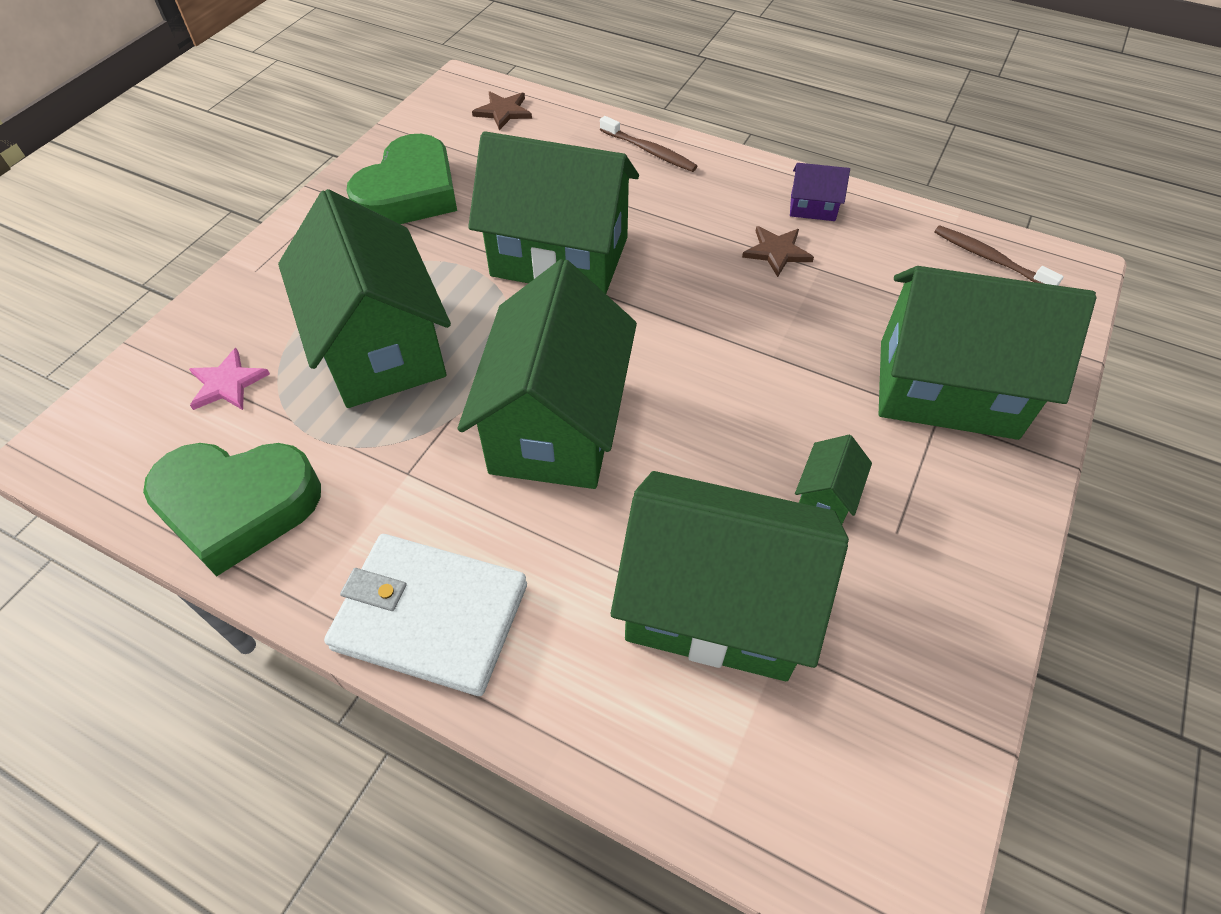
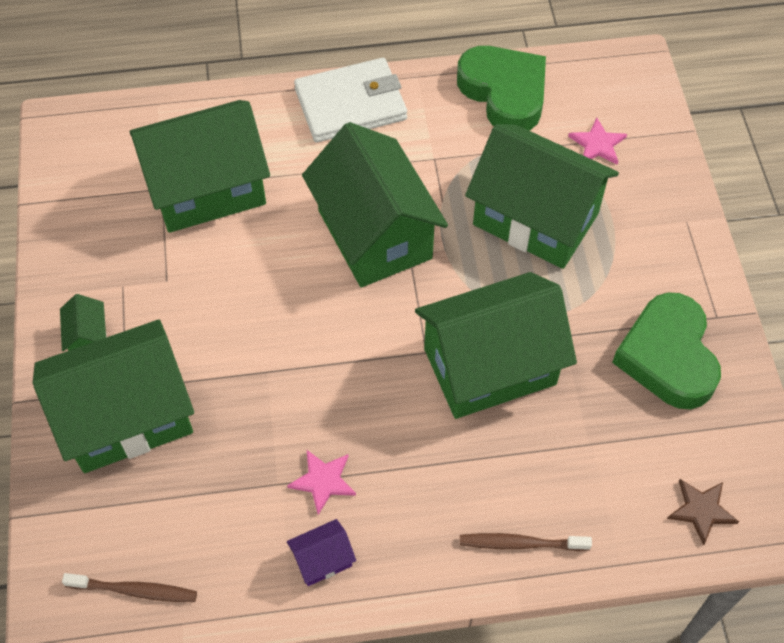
camera: 145 degrees right, 5 degrees up
(237, 506) = (504, 93): green heart -> green heart turned 90 degrees clockwise
(777, 252) = (323, 481): brown star -> pink star
(826, 496) = (176, 284): green house -> green house (88, 338)

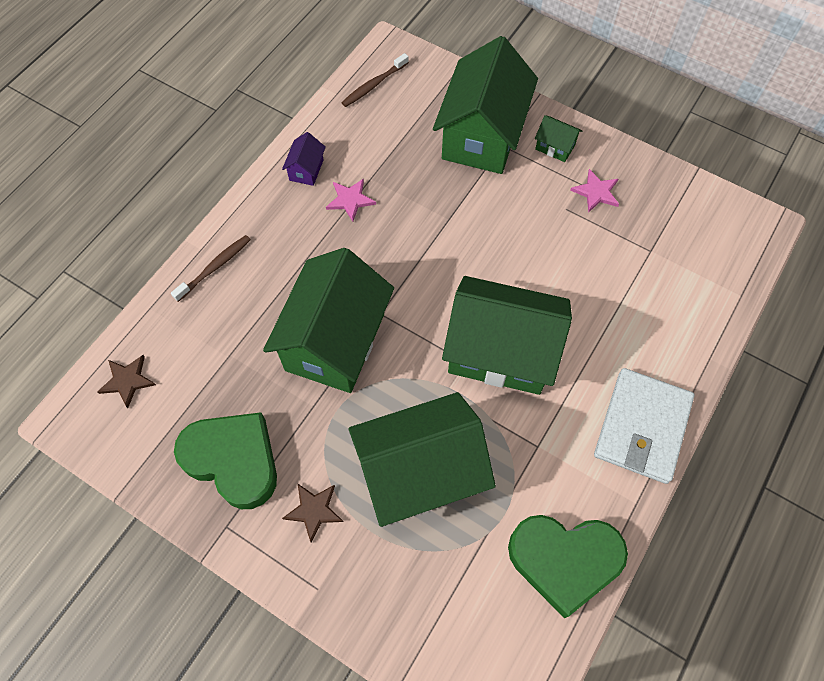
camera: 130 degrees right, 5 degrees up
(207, 189) = (628, 276): green house -> none
(597, 144) = (449, 590): pink star -> pink star (596, 192)
(639, 267) = (314, 510): none -> brown star

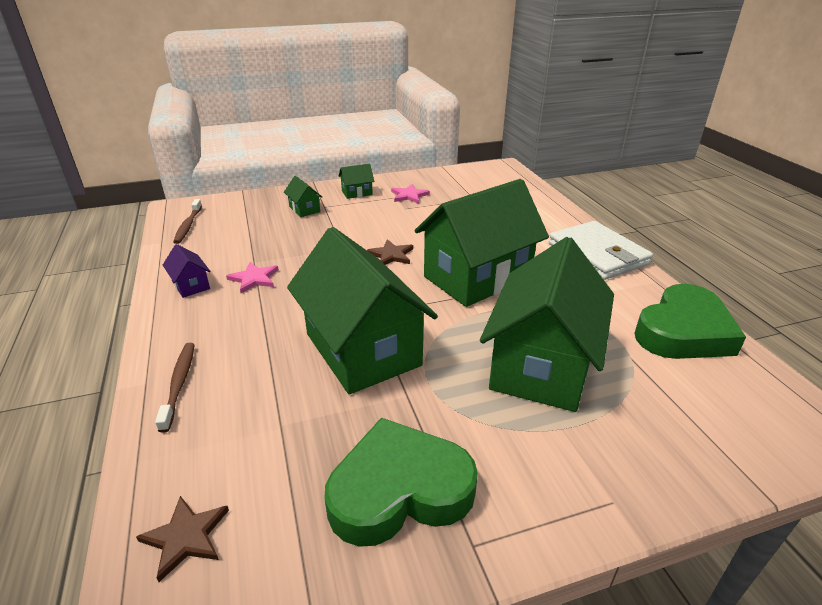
camera: 50 degrees left, 30 degrees down
(314, 510) = (518, 455): brown star -> brown star (391, 255)
(481, 136) = (304, 209): green house -> green house, size x0.40

